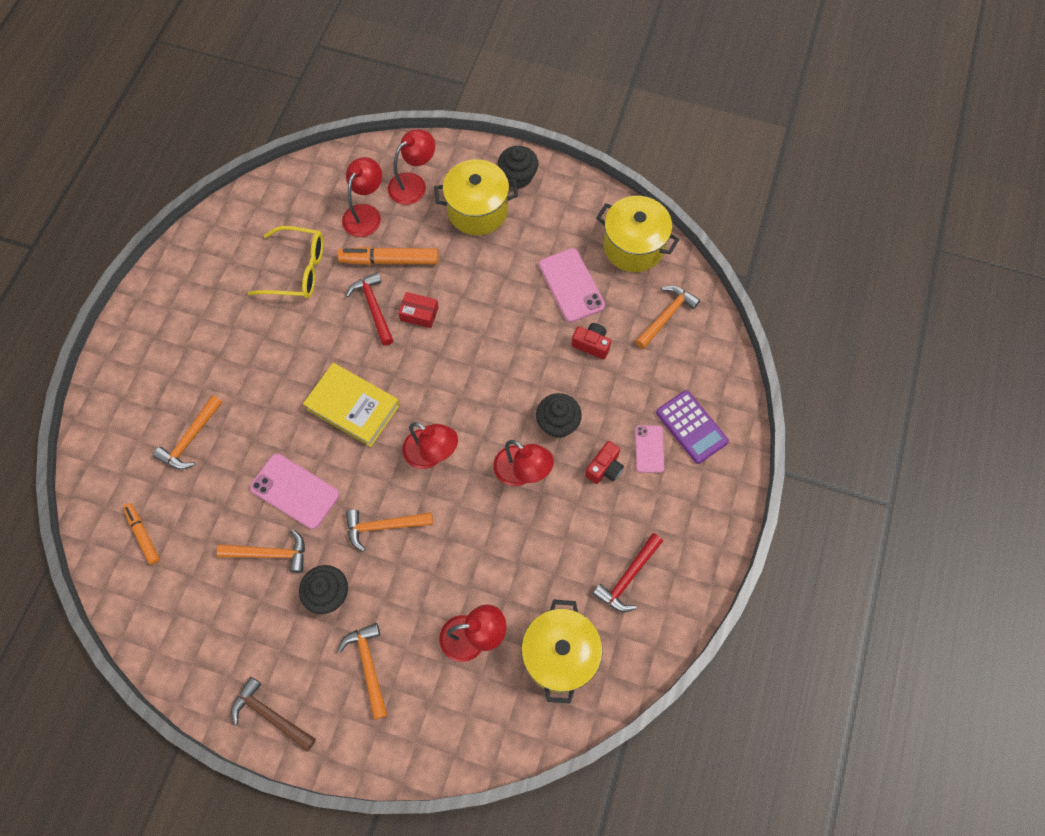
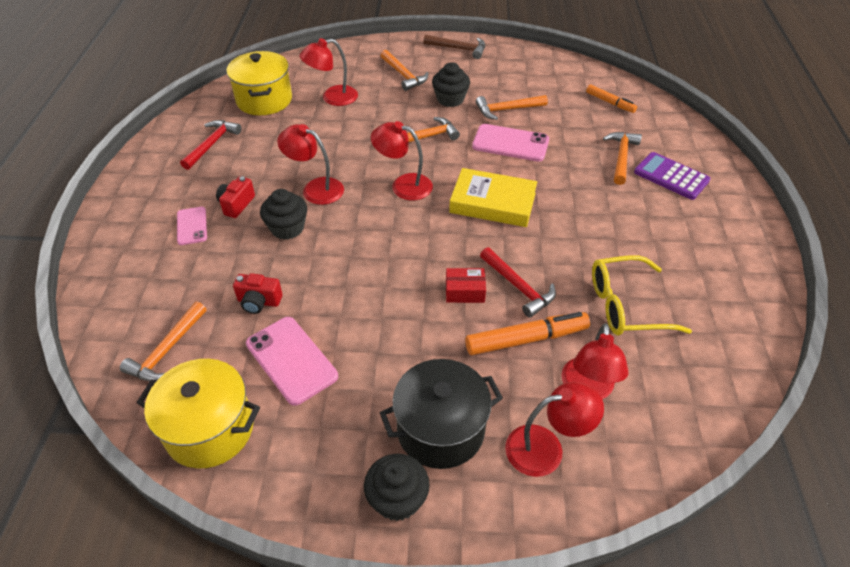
camera: 165 degrees right, 20 degrees down
(413, 184) = (546, 448): red lamp -> red lamp turned 135 degrees counterclockwise
(477, 210) = (440, 430): yellow pot -> black pot
(691, 427) = (145, 251): purple calculator -> purple calculator (671, 176)

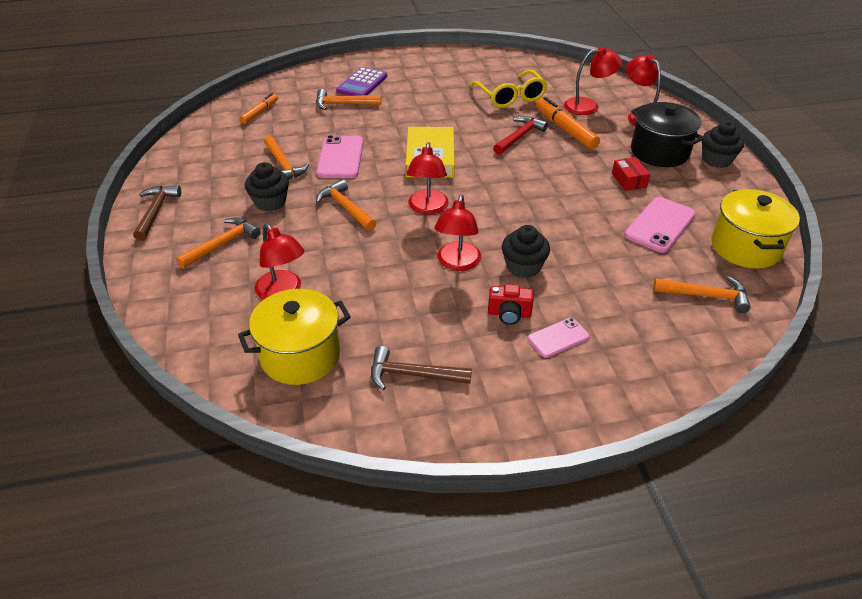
camera: 105 degrees left, 5 degrees down
(212, 144) = (413, 374): red hammer -> brown hammer
(259, 302) = (619, 258): red camera -> none
(465, 291) = (539, 158): red box -> red box (629, 180)

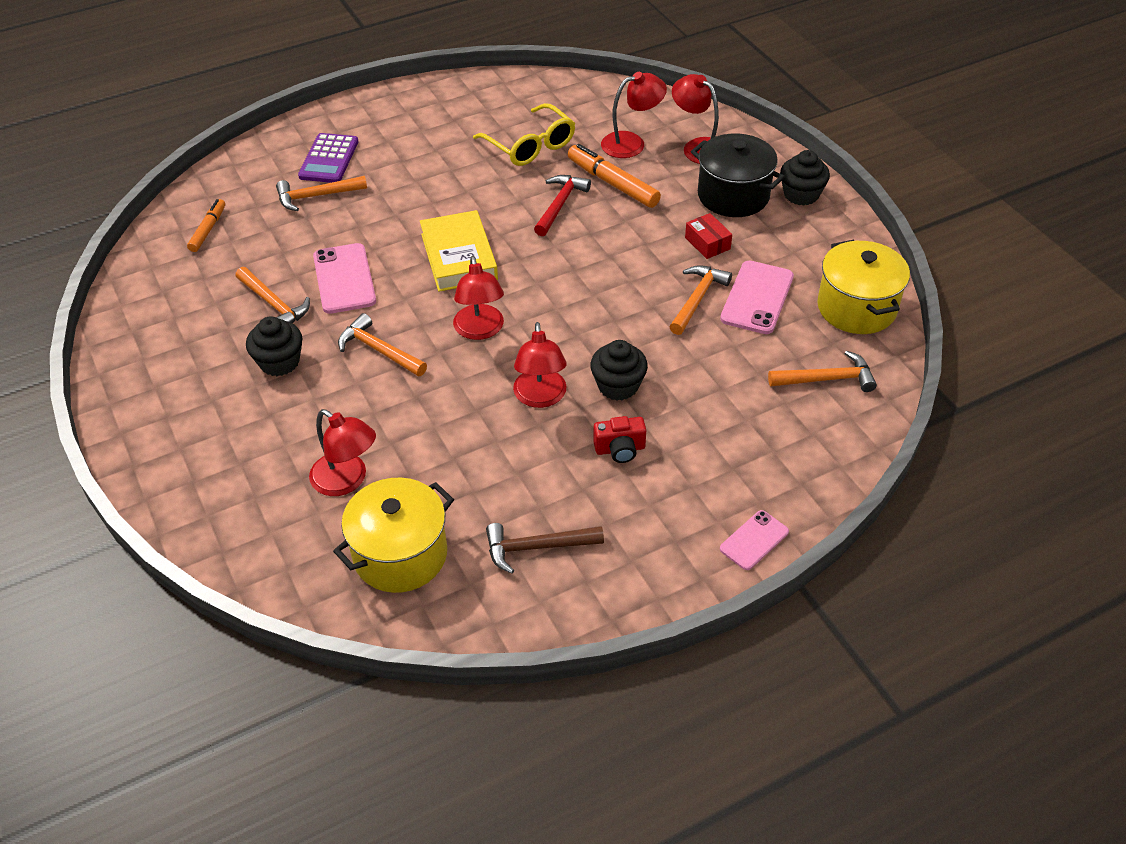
camera: 15 degrees left, 5 degrees up
(156, 212) = (135, 406): brown hammer -> none
(222, 244) = (243, 433): orange hammer -> orange hammer (697, 299)
(558, 338) = (682, 466): pink phone -> pink phone (754, 540)

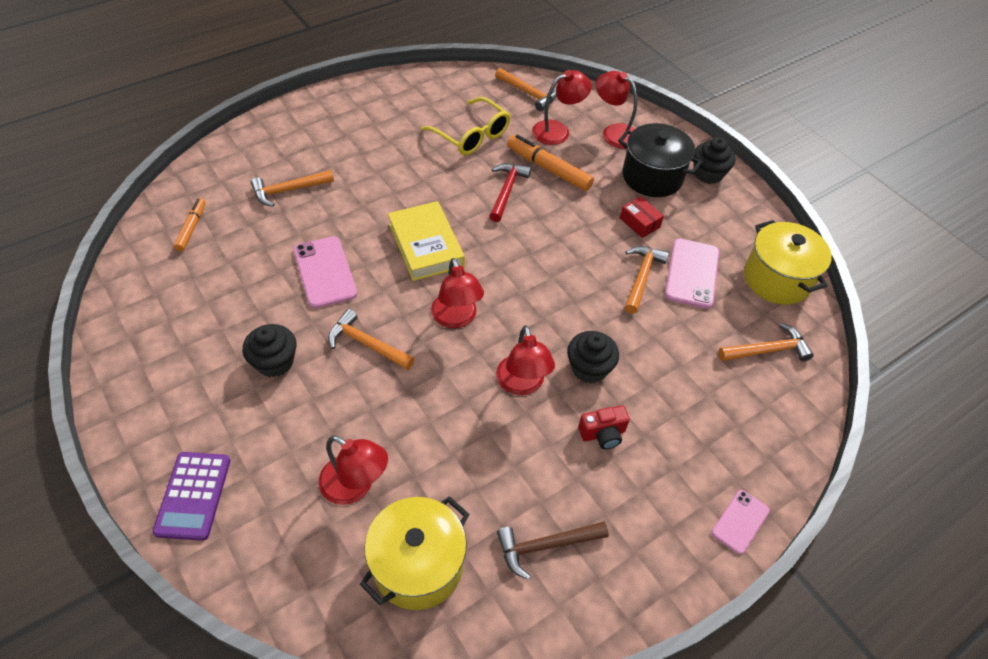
camera: 10 degrees left, 5 degrees up
(274, 304) = (262, 302): orange hammer -> orange hammer (528, 93)
(329, 159) = (295, 154): purple calculator -> purple calculator (193, 495)

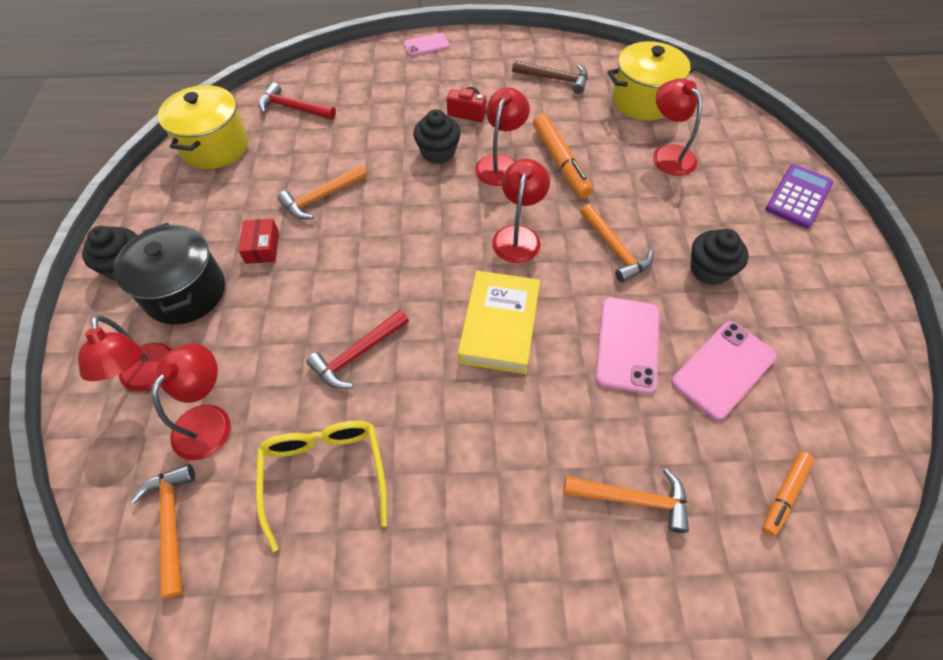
camera: 145 degrees left, 5 degrees up
(548, 169) = (282, 362): orange marker -> orange marker (560, 162)
(557, 130) = (209, 420): red lamp -> red lamp turned 105 degrees clockwise
(692, 273) = (275, 181): pink phone -> pink phone (723, 369)
(767, 350) = (293, 108): orange hammer -> red hammer

